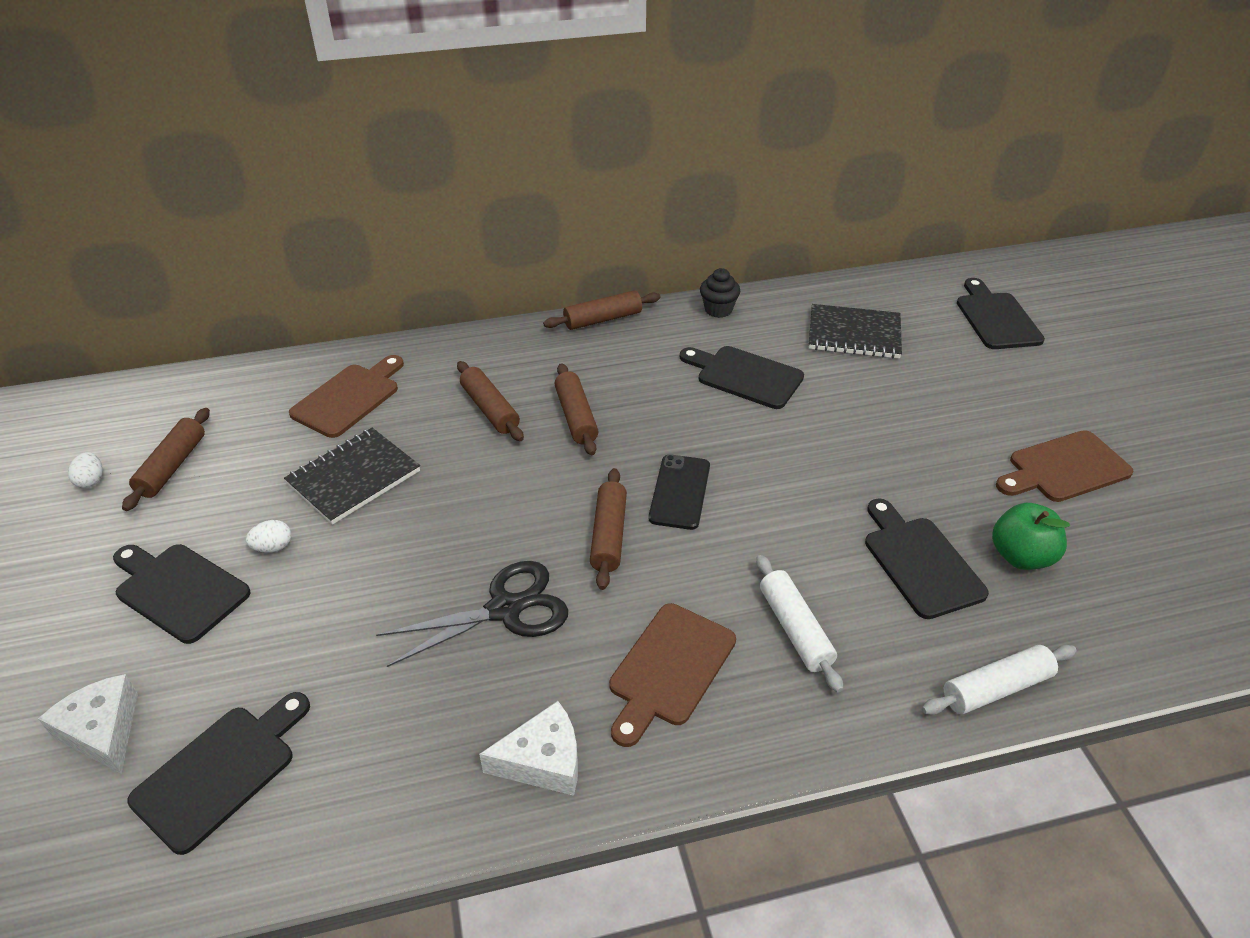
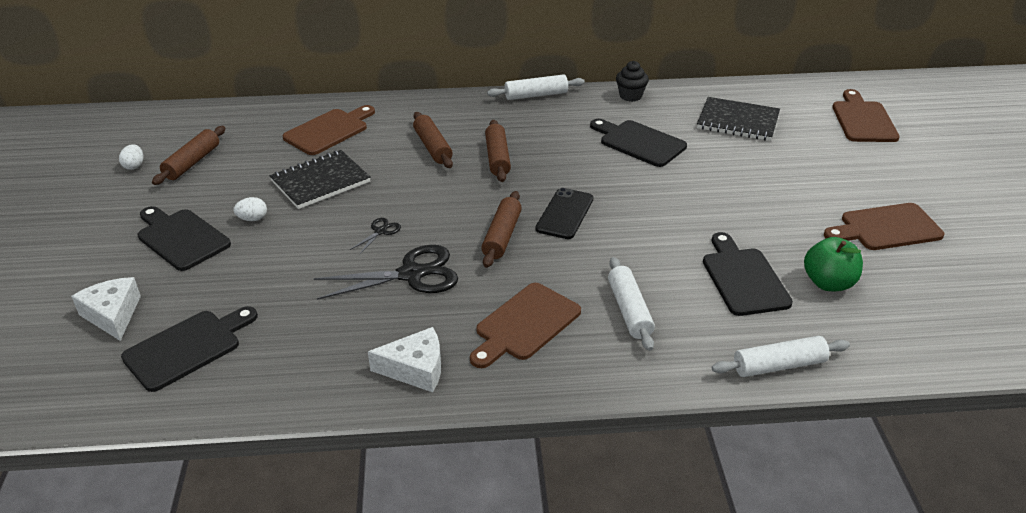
camera: 10 degrees right, 5 degrees down
(449, 546) = (380, 231): none -> black scissors
(602, 319) = (536, 95): brown rolling pin -> white rolling pin
(996, 318) = (863, 120): black cutting board -> brown cutting board

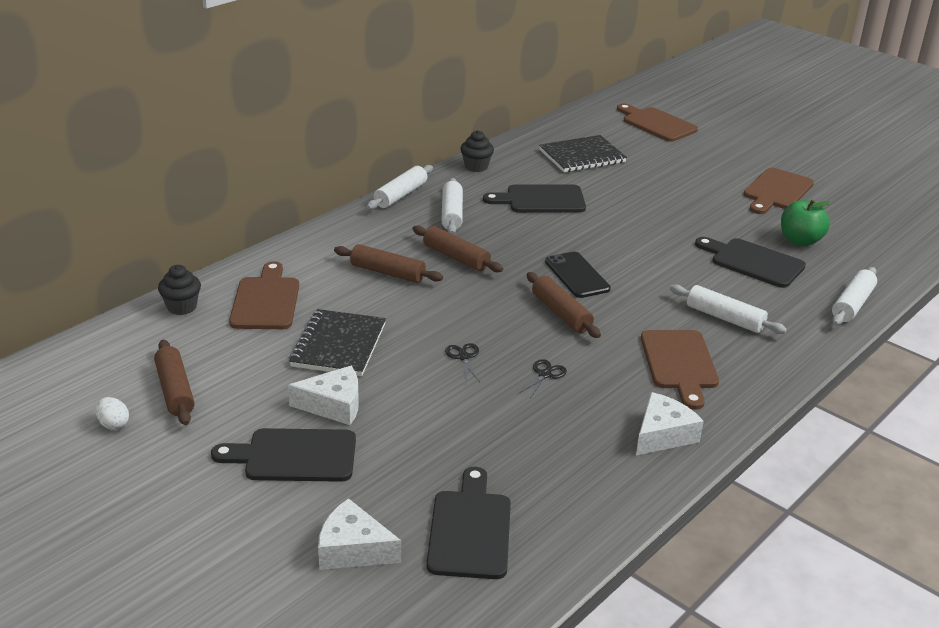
camera: 45 degrees left, 5 degrees down
(252, 219) = (333, 405): white egg -> white cheese
(278, 112) = (182, 307): none -> black cupcake
(411, 274) = (545, 375): black scissors -> black scissors, size x0.45
(549, 124) = (451, 214): none -> white rolling pin

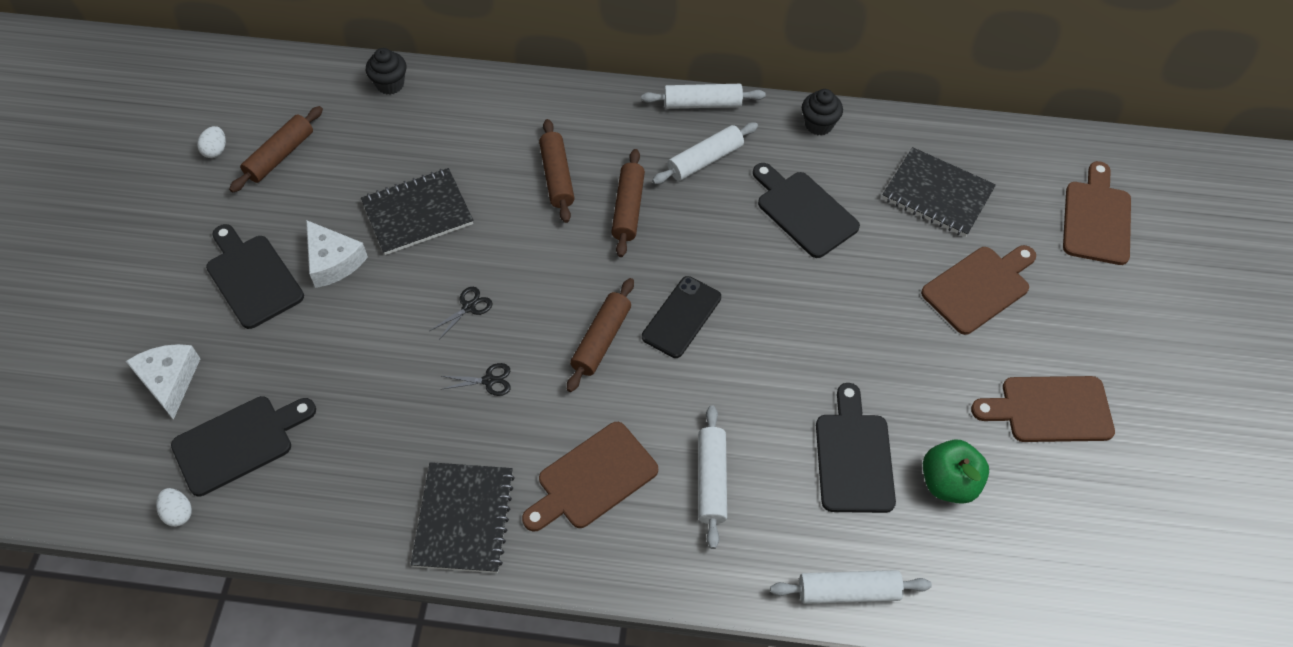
camera: 55 degrees right, 25 degrees up
(266, 300) = (443, 127): brown cutting board -> brown cutting board (979, 287)
(511, 596) = (178, 513): none -> white egg
(663, 435) = (464, 519): white cheese -> black notebook

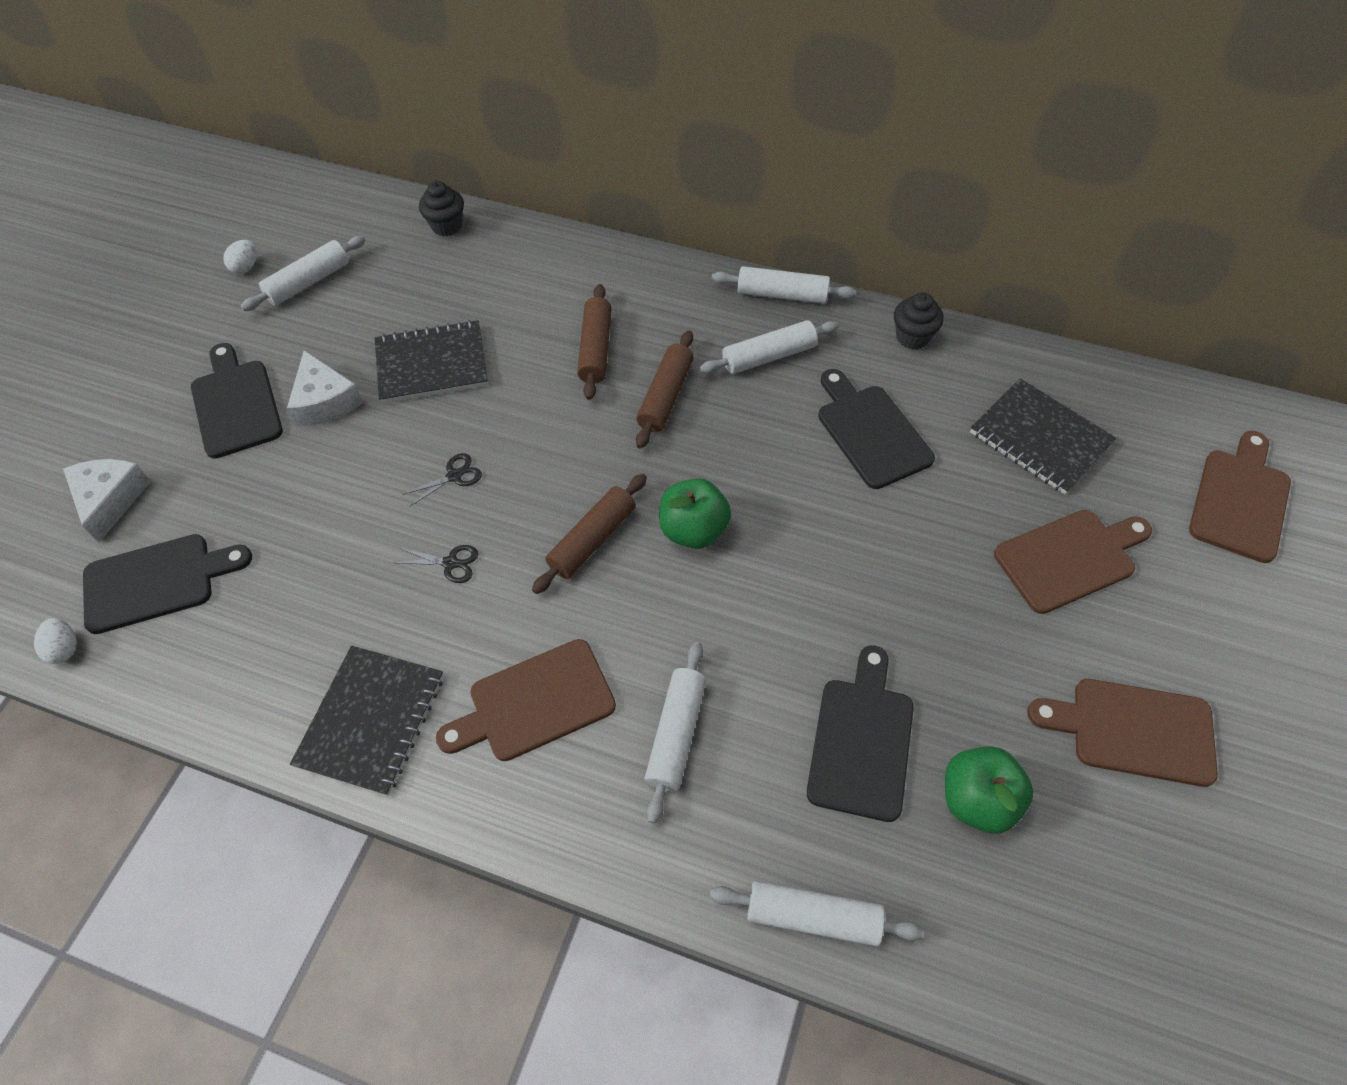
camera: 15 degrees right, 0 degrees up
(280, 155) = (308, 282): brown rolling pin -> white rolling pin
(681, 317) = (693, 530): black phone -> green apple

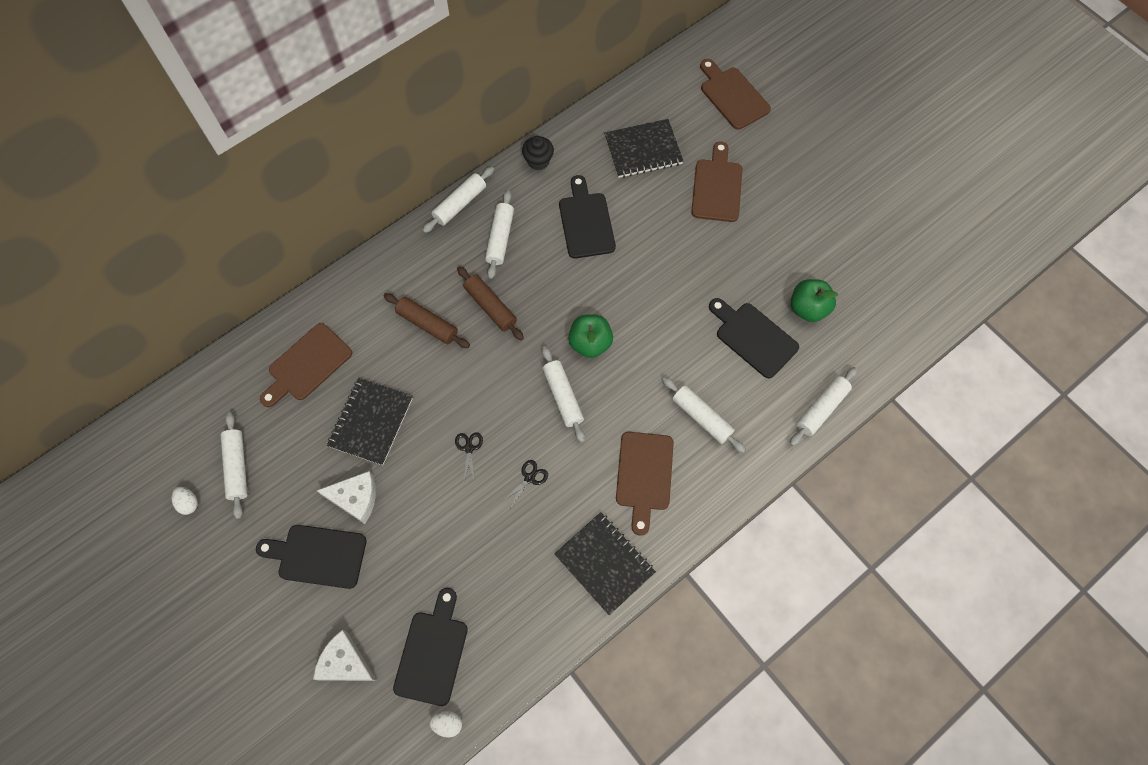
camera: 60 degrees left, 10 degrees up
(447, 226) = (252, 358): black cupcake -> none
(592, 539) = (562, 397): brown rolling pin -> white rolling pin
(871, 432) = (586, 222): black cutting board -> black cutting board turned 75 degrees clockwise
(1133, 730) = (813, 225): brown cutting board -> brown cutting board (307, 365)

